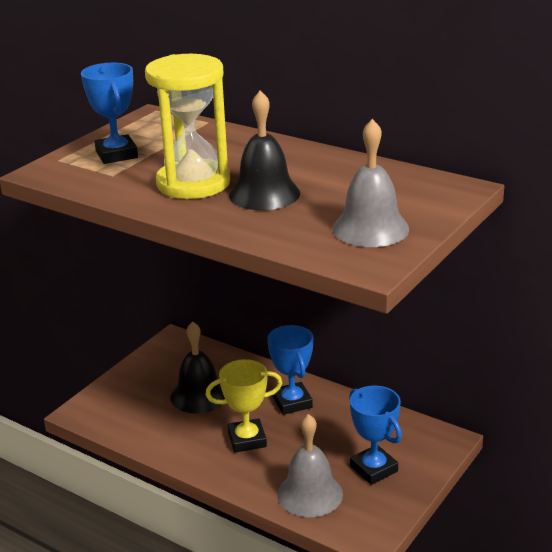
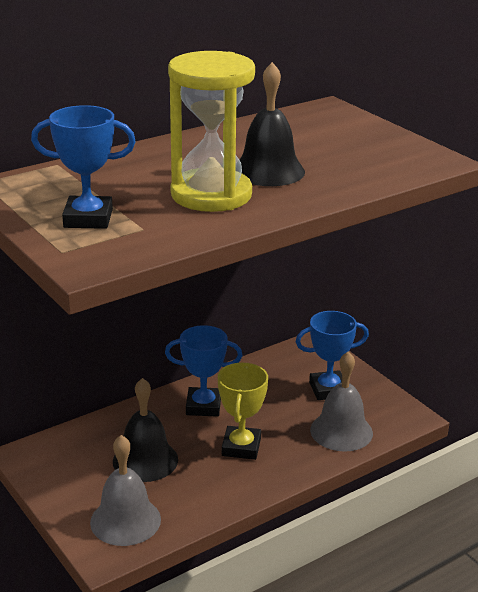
camera: 70 degrees left, 0 degrees up
(370, 228) = (375, 148): grey bell -> grey bell (125, 520)

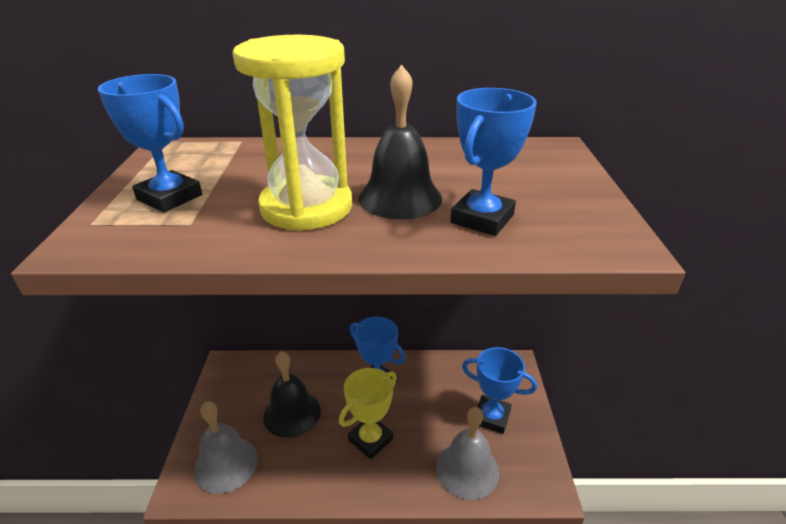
camera: 35 degrees right, 5 degrees up
(343, 169) = (482, 219): none -> blue trophy

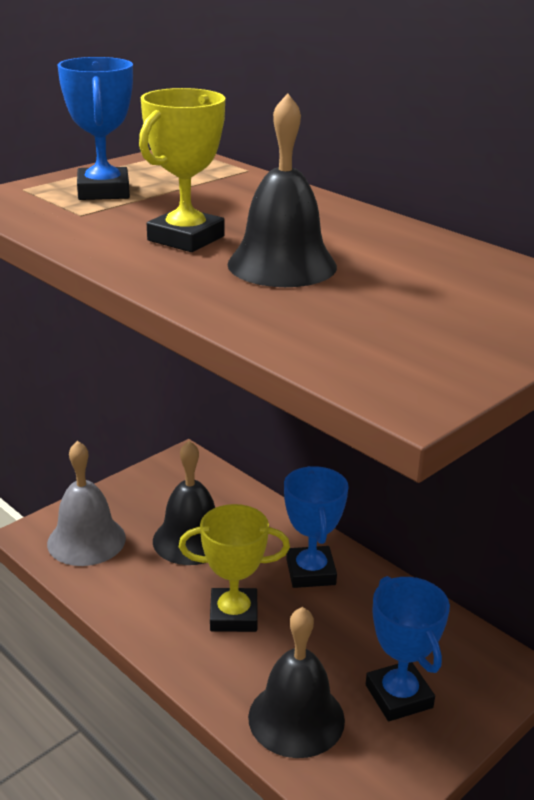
camera: 45 degrees right, 5 degrees down
(306, 207) = (186, 238): yellow hourglass -> yellow trophy
(467, 469) = (296, 718): grey bell -> black bell
(482, 219) = (318, 312): blue trophy -> none

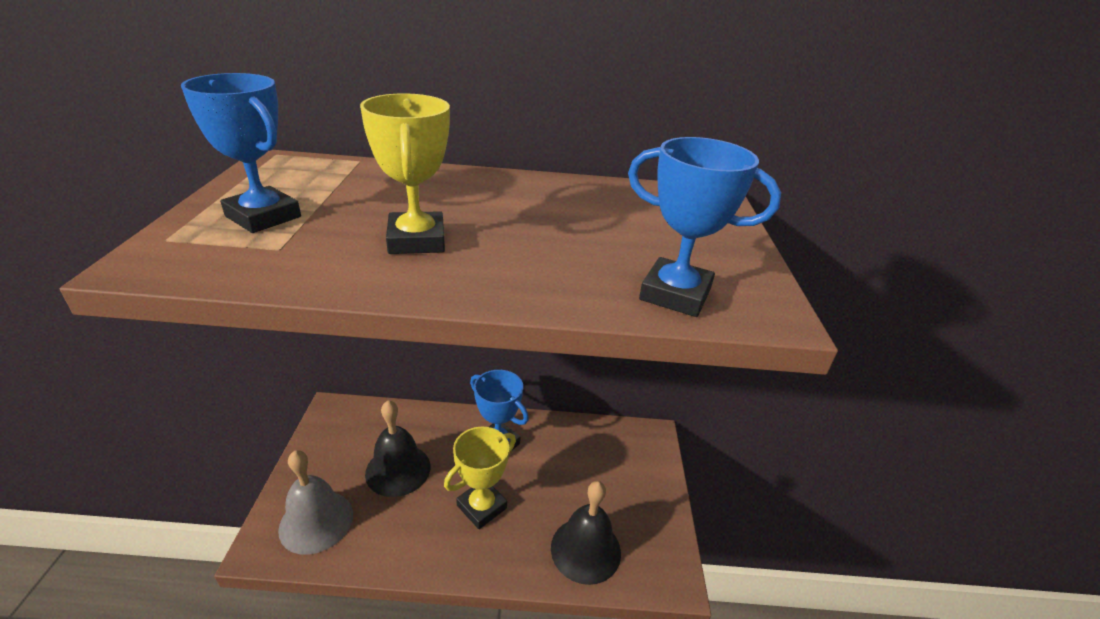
camera: 45 degrees left, 5 degrees up
(282, 265) = (525, 238): black bell -> none
(399, 696) = (620, 492): blue trophy -> blue trophy (675, 294)

